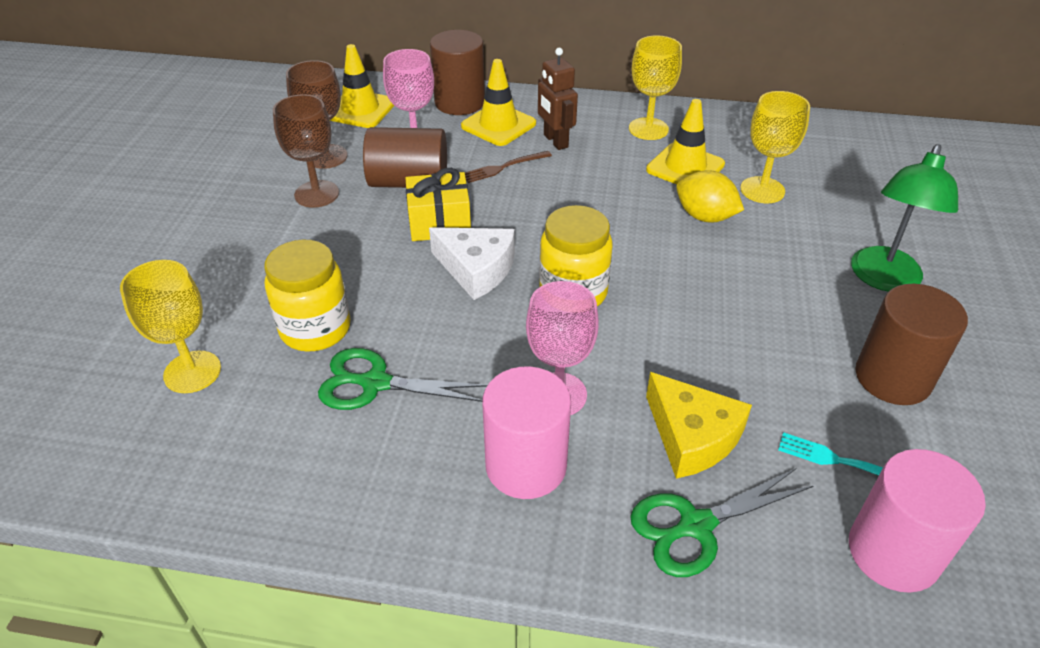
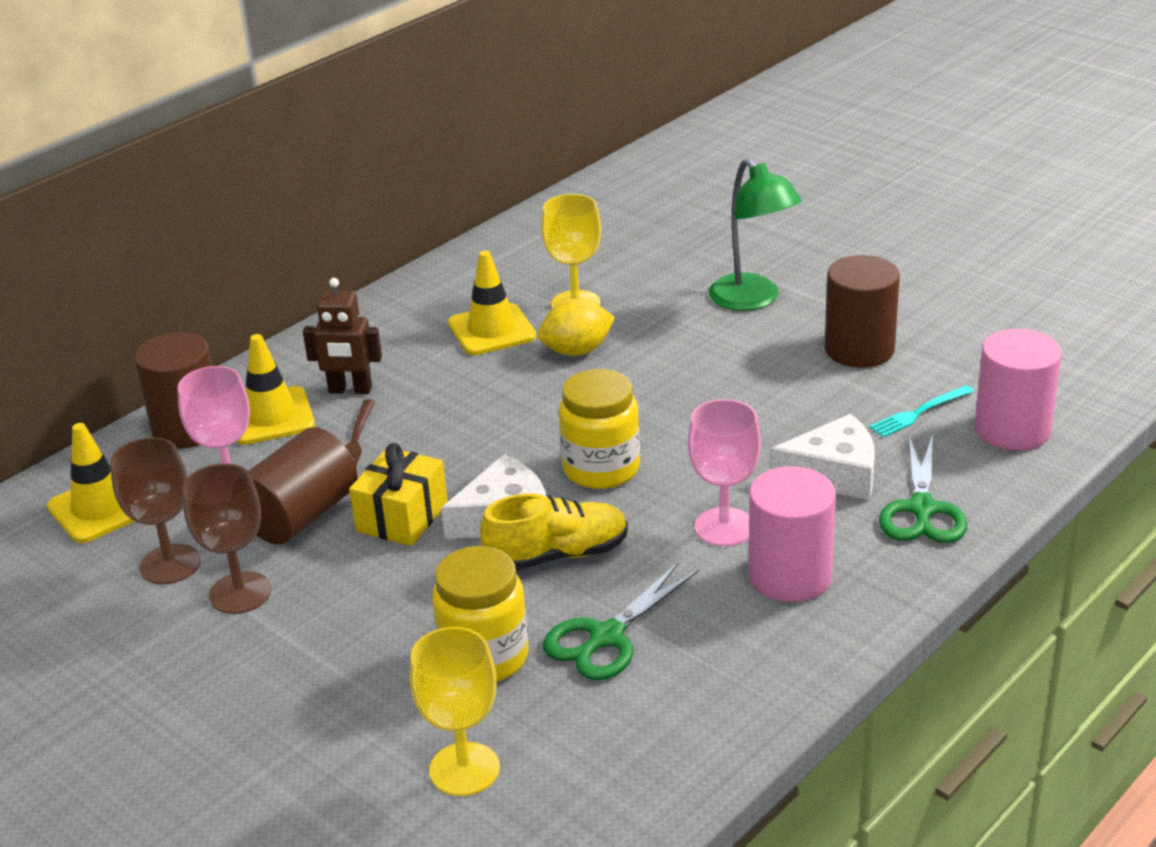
camera: 55 degrees left, 10 degrees down
(452, 315) = (557, 555): none -> yellow shoe
(648, 129) = (403, 325): yellow goblet -> none
(692, 436) = (834, 473): yellow cheese -> white cheese

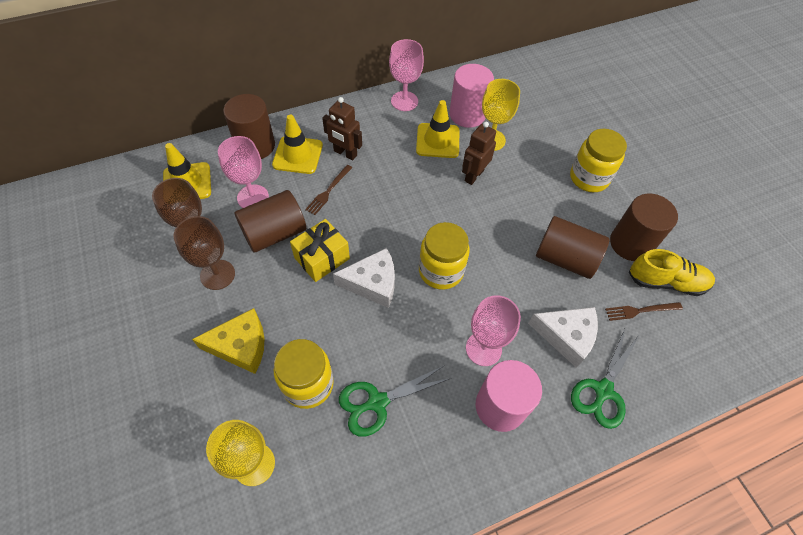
camera: 20 degrees right, 25 degrees up
(342, 656) = (240, 346): none -> yellow cheese
(404, 302) = (404, 101): none -> pink goblet
(557, 555) = (384, 326): yellow shoe -> yellow shoe (666, 282)
(577, 351) = (473, 176): yellow lemon -> brown robot
(752, 300) = (589, 178): green lamp -> yellow jar
(776, 395) = (565, 258): none -> brown cylinder
(919, 412) = (640, 310): turquoise fork -> brown fork
(1012, 429) = (690, 351): pink cylinder -> pink cylinder (467, 114)

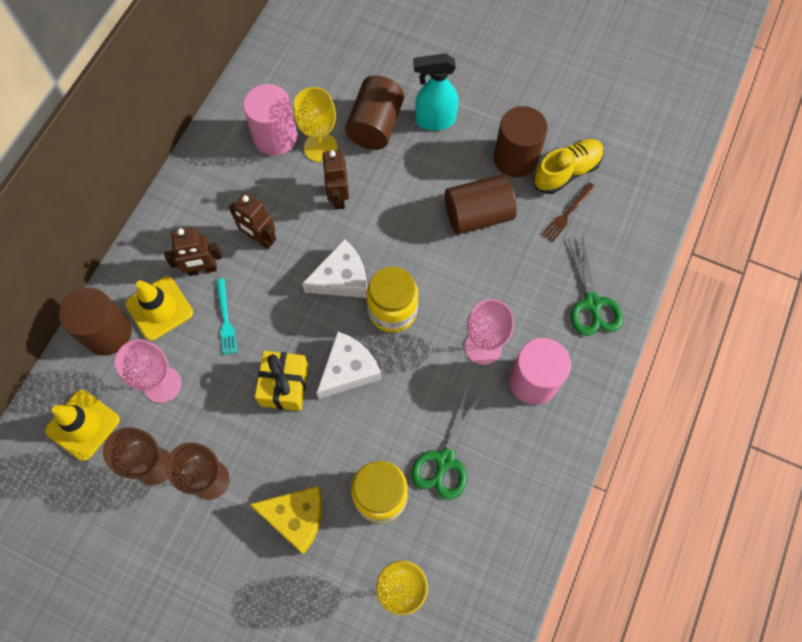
camera: 40 degrees left, 10 degrees up
(240, 346) = (296, 517): yellow cheese -> yellow cheese turned 60 degrees clockwise
(274, 233) = (219, 400): brown cylinder -> brown cylinder (375, 125)
(328, 191) = (225, 319): brown fork -> turquoise fork
(398, 162) = (260, 239): none -> brown robot
(404, 101) = (203, 168): pink goblet -> none
(437, 141) = (274, 187): yellow traffic cone -> none
(566, 336) = (533, 282): white cheese -> white cheese (341, 278)
(589, 178) = (434, 120): yellow jar -> turquoise spray bottle

